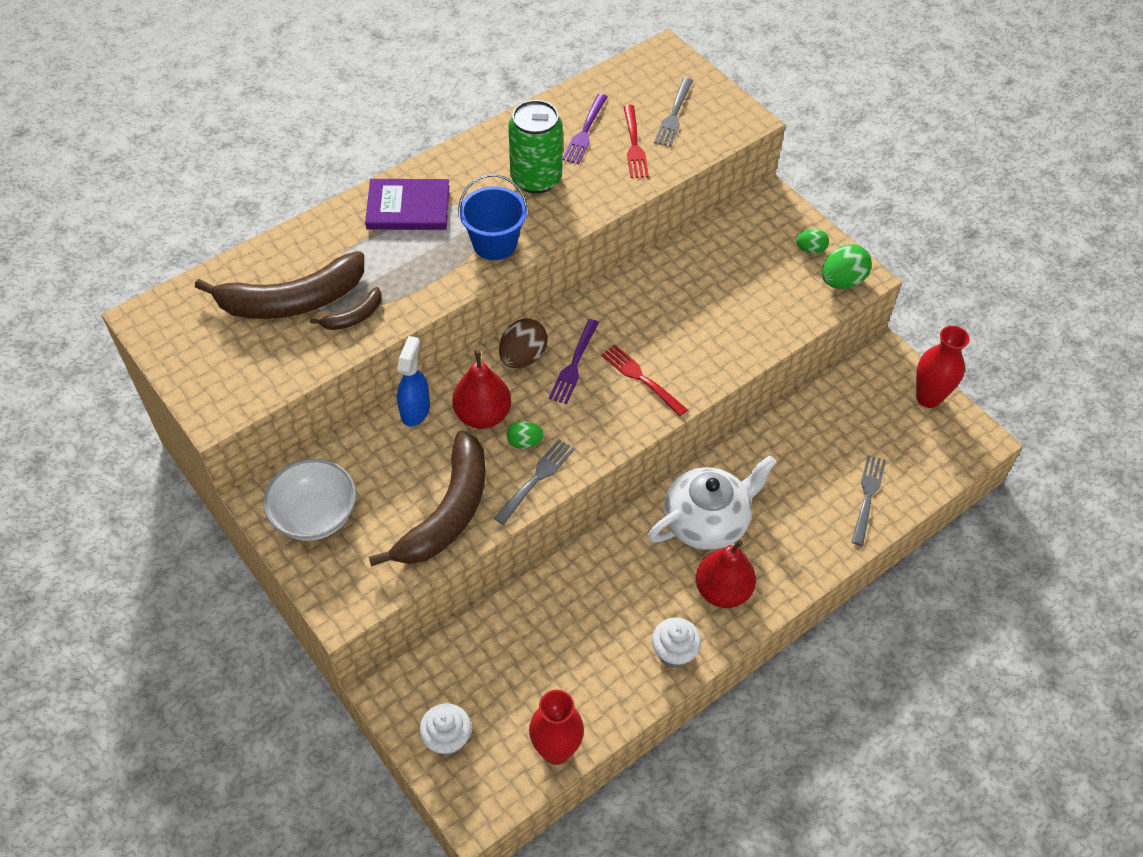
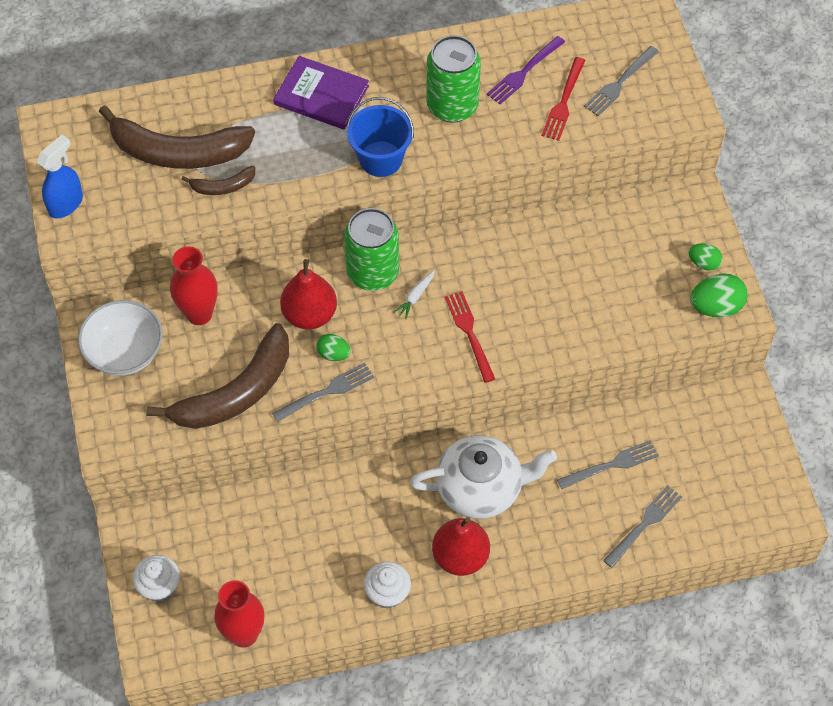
camera: 25 degrees right, 5 degrees up
(415, 410) = (253, 288): blue spray bottle -> blue spray bottle (66, 204)
(523, 357) = (373, 273): brown egg -> green can
(574, 364) = (415, 297): purple fork -> white carrot
(810, 456) = (611, 465): none -> grey fork
(928, 398) = (761, 452): red vase -> red vase (199, 314)

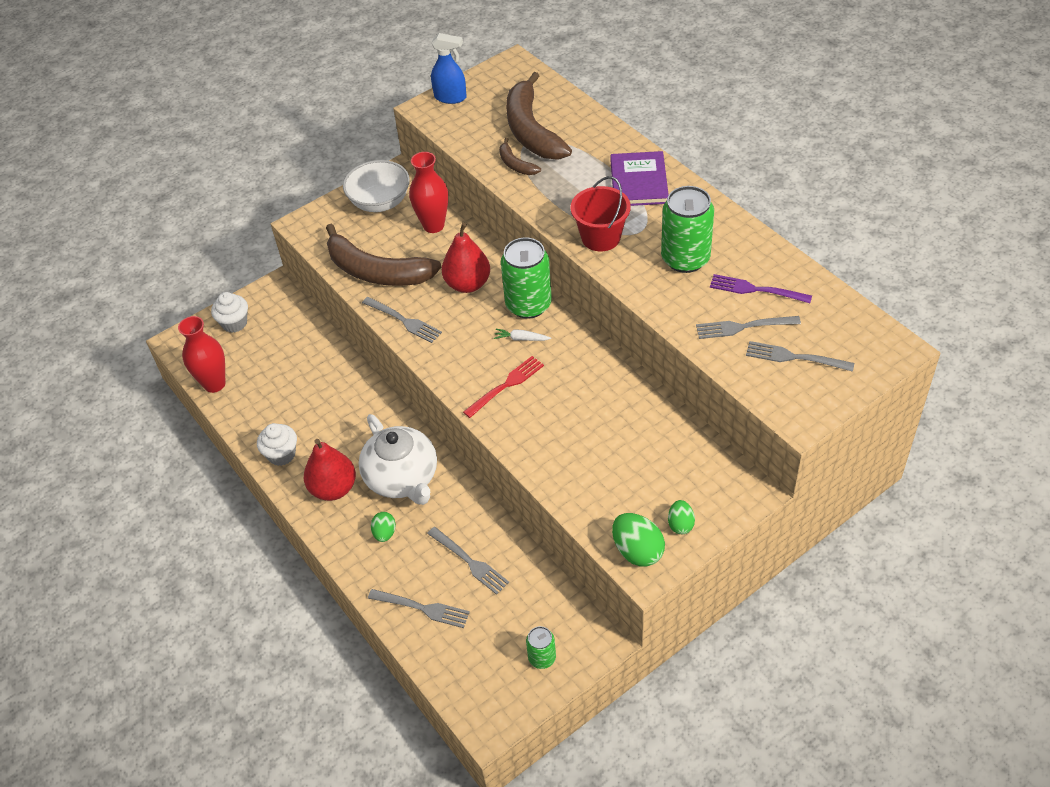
camera: 70 degrees right, 10 degrees down
(333, 354) = (440, 311): green egg -> green egg (384, 533)
(380, 159) = (601, 237): blue bucket -> red bucket
(563, 102) = (743, 327): red fork -> grey fork
(741, 445) = (542, 658): none -> green can

